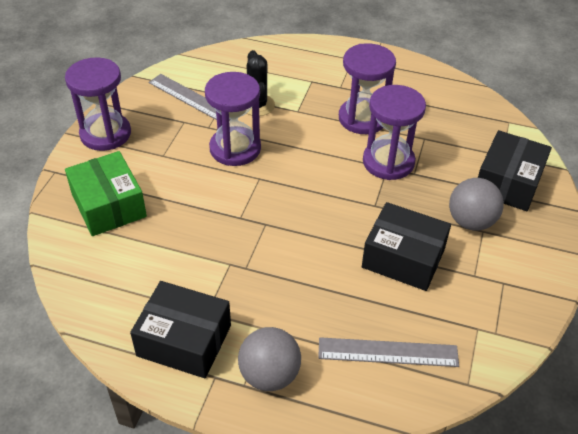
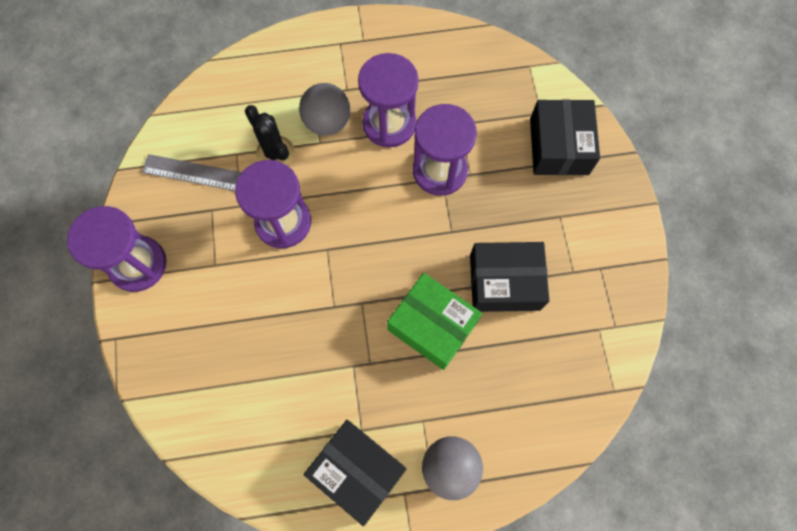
camera: 25 degrees left, 25 degrees up
(109, 205) = (197, 354): green box -> green box (432, 325)
(184, 340) = (357, 470): black box -> black box turned 45 degrees clockwise
(388, 352) = (537, 392): grey ruler -> none
(471, 221) = (545, 210): grey ball -> grey ball (327, 122)

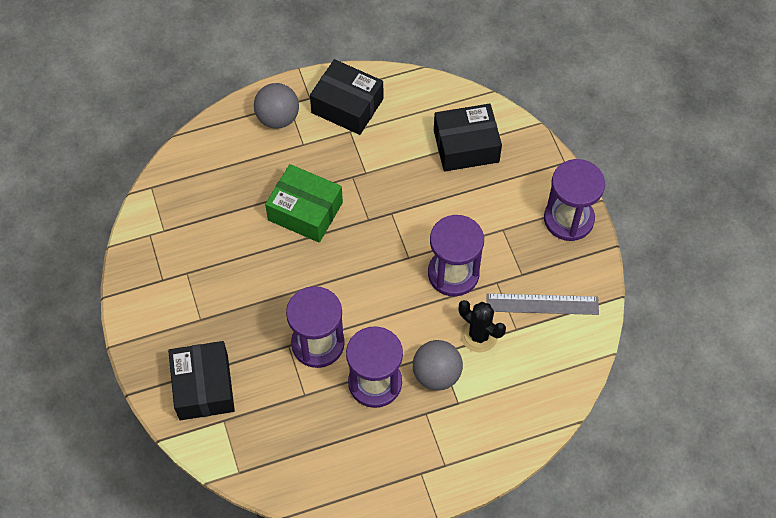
camera: 170 degrees right, 10 degrees down
(504, 282) = (247, 254): black box -> black box (466, 146)

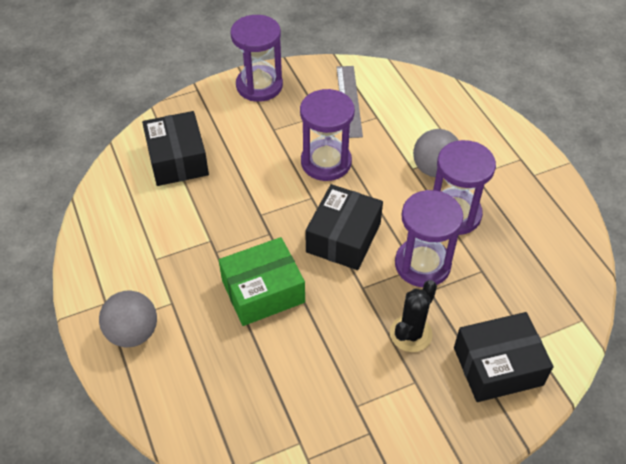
camera: 95 degrees left, 10 degrees down
(305, 211) = (263, 291): green box -> green box turned 45 degrees clockwise
(347, 106) = (120, 264): black box -> black box (343, 237)
(479, 335) = (388, 141): black cactus -> black cactus (410, 334)

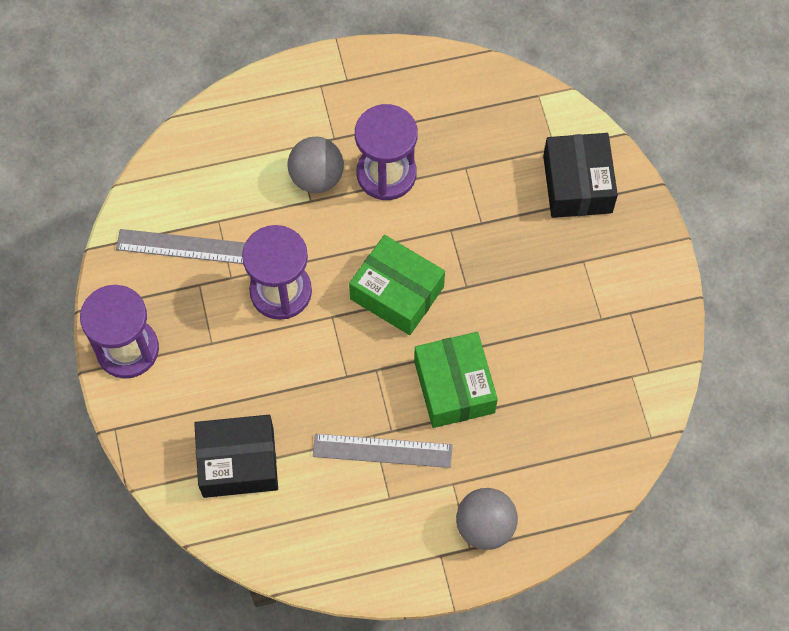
camera: 80 degrees left, 15 degrees up
(197, 248) = (382, 450): none -> grey ruler
(343, 237) = (397, 293): black box -> green box
(410, 334) = (529, 252): black cactus -> none
(422, 264) = (447, 222): purple hourglass -> none

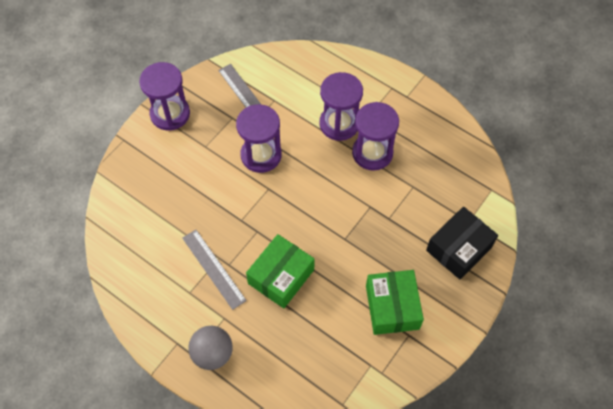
camera: 50 degrees right, 5 degrees down
(238, 462) = (150, 206): black box -> none
(316, 177) = (339, 124): grey ball -> purple hourglass
(397, 293) = (309, 208): green box -> green box (392, 307)

